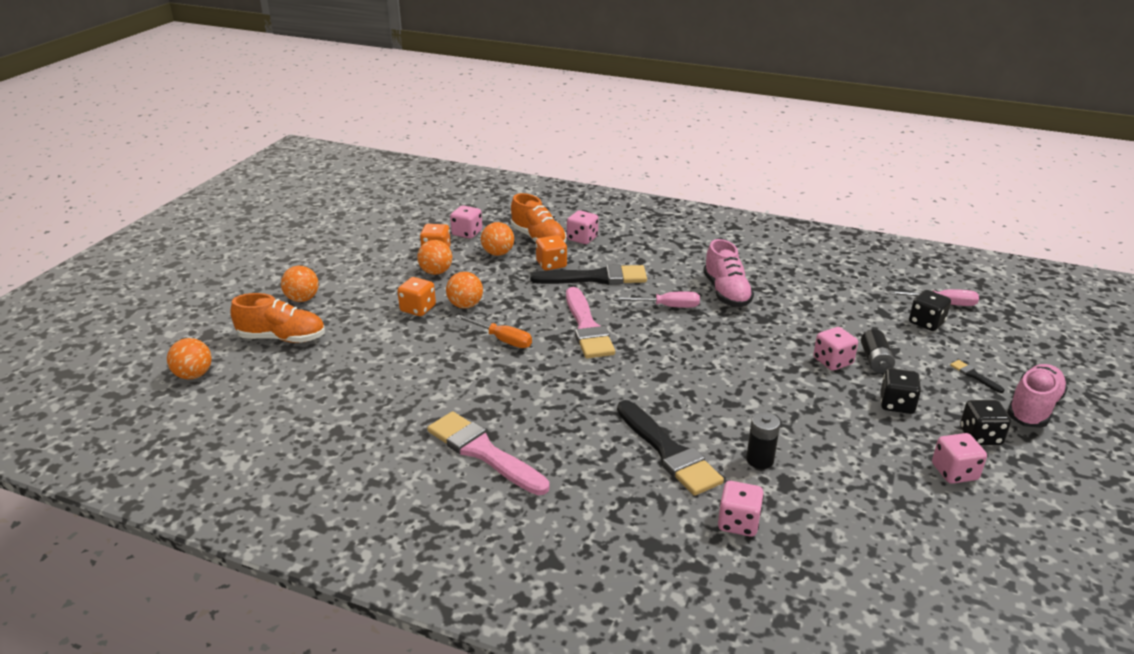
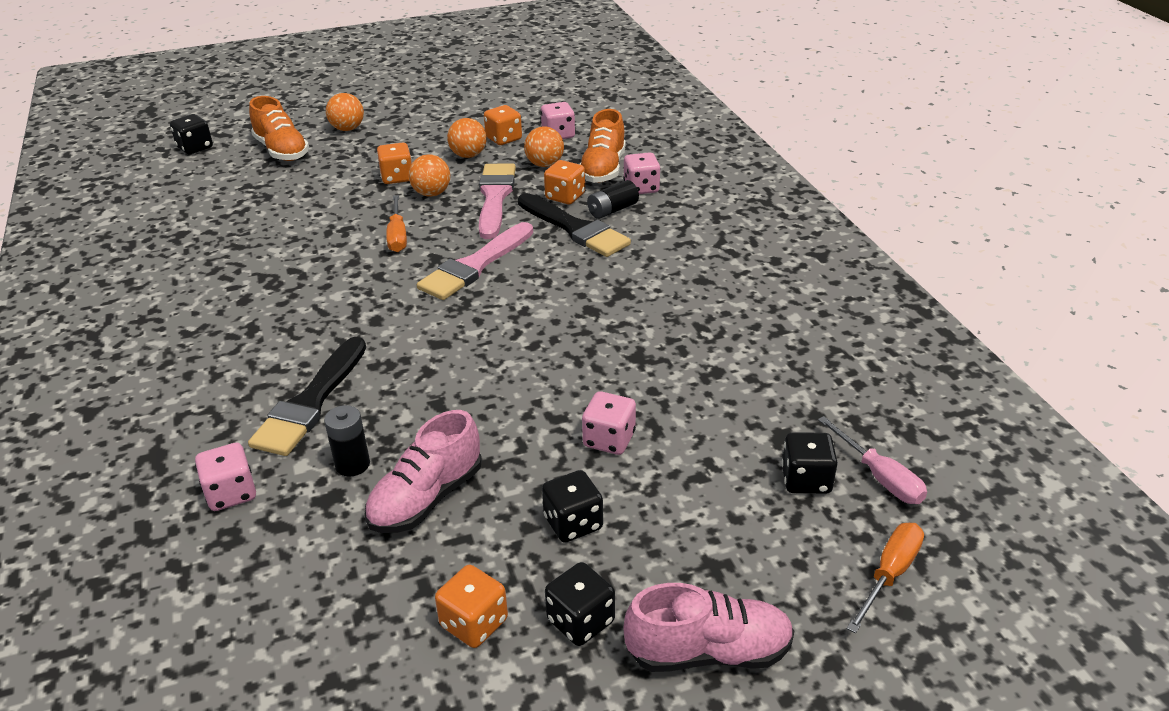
camera: 50 degrees right, 5 degrees up
(194, 375) = (195, 148): orange ball -> black dice
(483, 452) = (214, 308): pink brush -> pink brush (495, 197)
(667, 306) = (577, 289): pink screwdriver -> none
(726, 293) = (659, 311): pink shoe -> pink shoe (426, 498)
(875, 360) = (653, 471): black battery -> black battery (612, 210)
(954, 472) = (474, 623): pink dice -> orange dice
(974, 376) = (724, 568): black brush -> none
(1015, 336) = (889, 574): none -> orange screwdriver

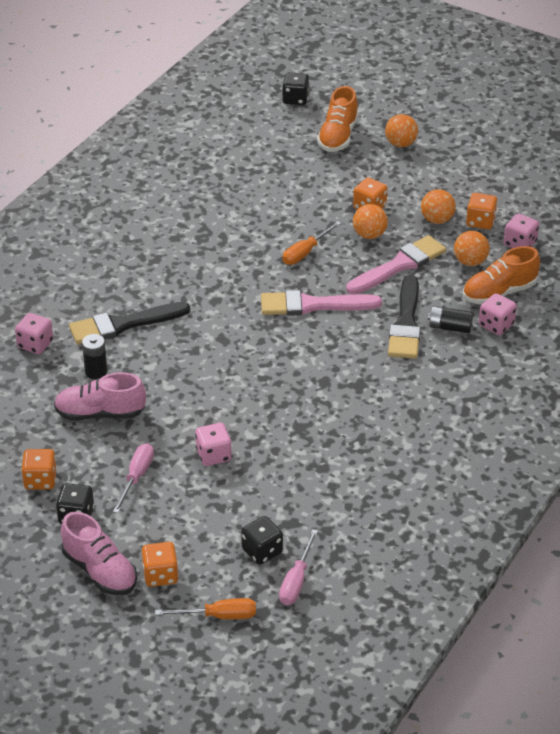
camera: 50 degrees right, 5 degrees up
(565, 197) = (440, 296): orange dice -> orange dice (160, 575)
(573, 523) = (136, 477): black dice -> pink screwdriver

